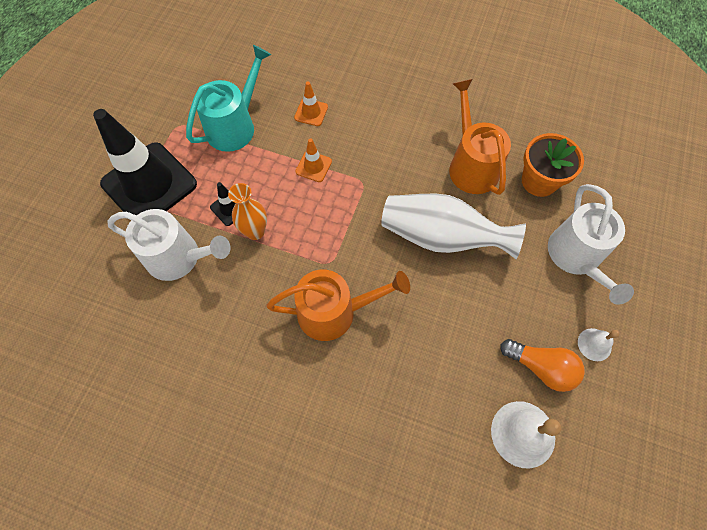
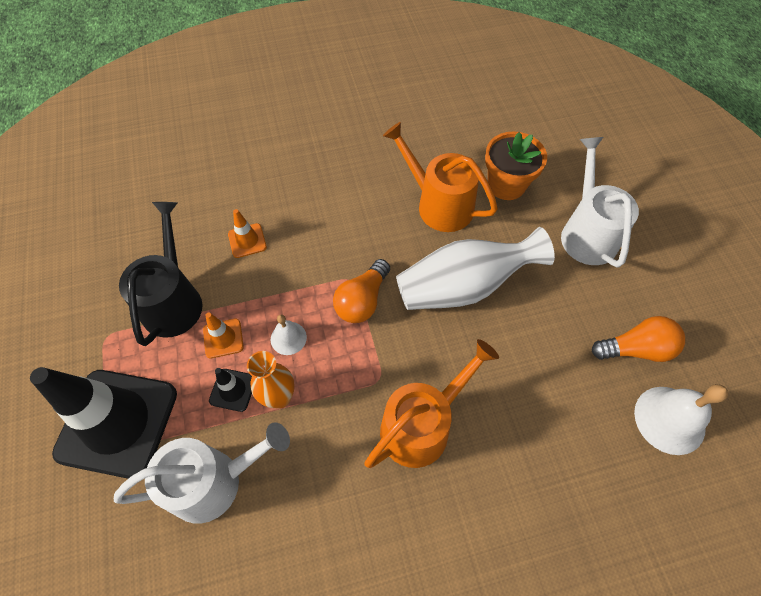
camera: 35 degrees left, 5 degrees down
(235, 126) = (173, 300): turquoise watering can -> black watering can
(313, 166) = (290, 293): orange traffic cone -> orange traffic cone (223, 338)
(359, 202) = (362, 300): none -> orange light bulb
(576, 257) = (587, 233): white watering can -> white watering can turned 150 degrees counterclockwise
(594, 344) = (659, 299): white bell -> white bell (288, 338)

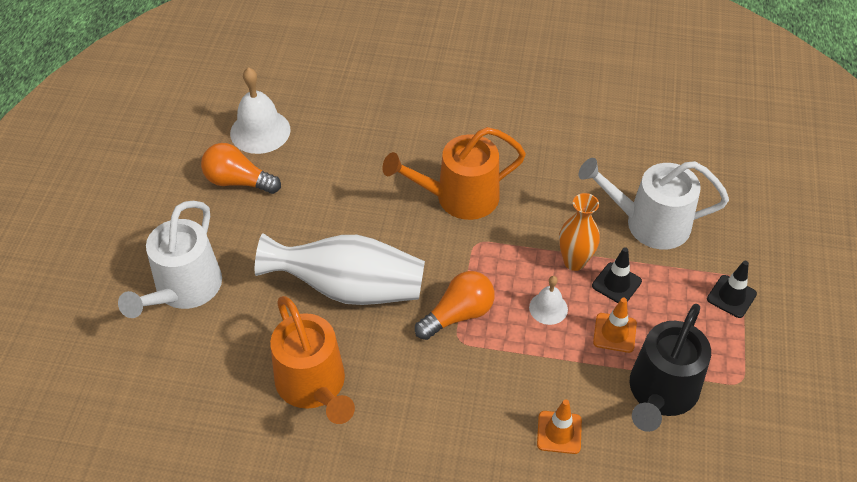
camera: 155 degrees left, 10 degrees down
(117, 423) = (731, 296): black traffic cone -> black traffic cone, size x0.41
(506, 185) = (220, 377): orange flower pot -> none

